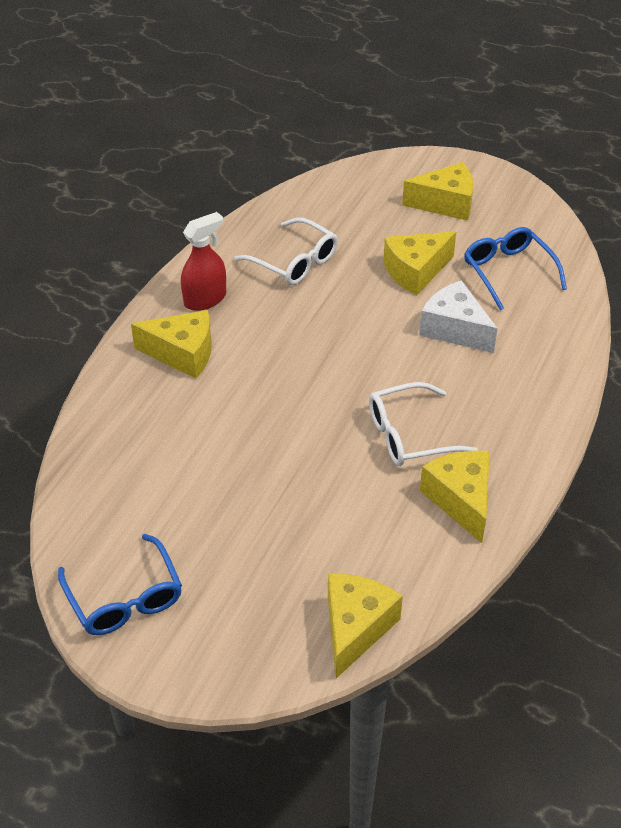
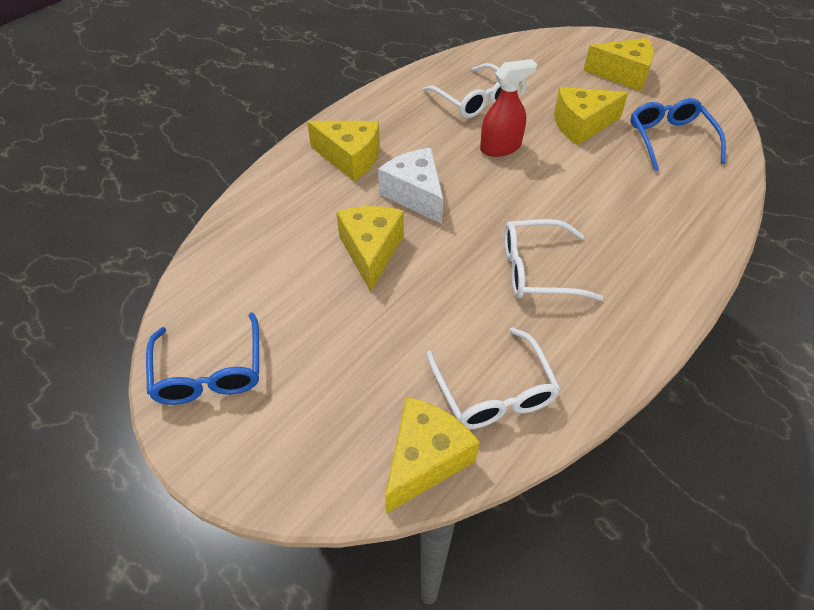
camera: 15 degrees right, 5 degrees up
(205, 299) = (386, 117): red spray bottle -> red spray bottle (500, 147)
(399, 556) = (493, 391): none -> white glasses
(454, 329) = (606, 180): white cheese -> white cheese (415, 195)
(461, 500) = (573, 345): yellow cheese -> yellow cheese (371, 251)

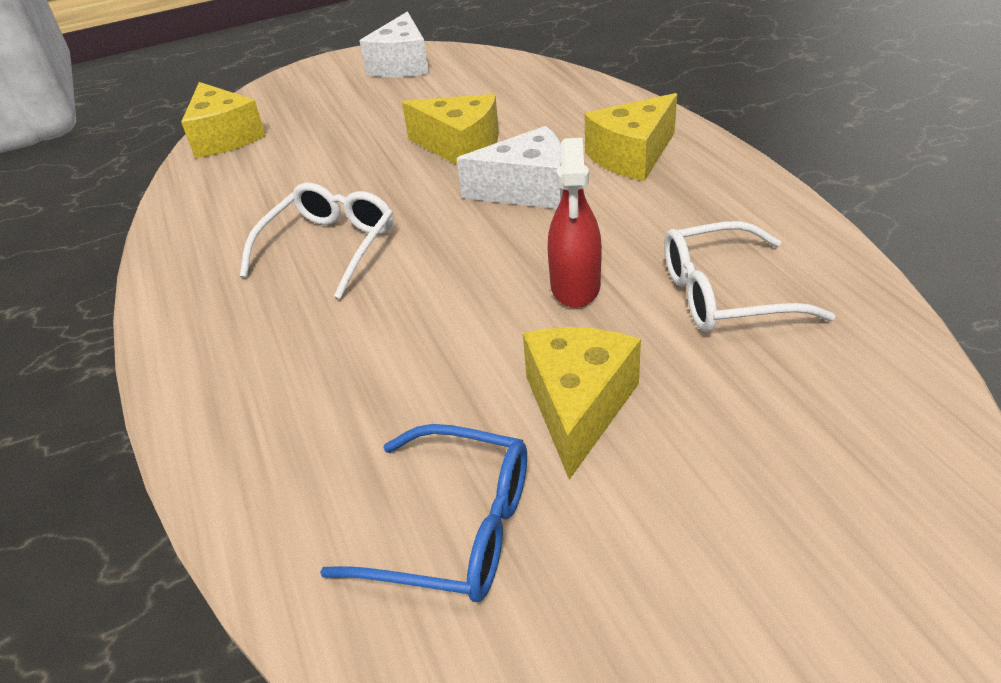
camera: 120 degrees right, 10 degrees down
(209, 371) = (402, 65): blue glasses -> white cheese
(493, 391) = (235, 180): white glasses -> none
(623, 75) = (738, 579): yellow cheese -> none

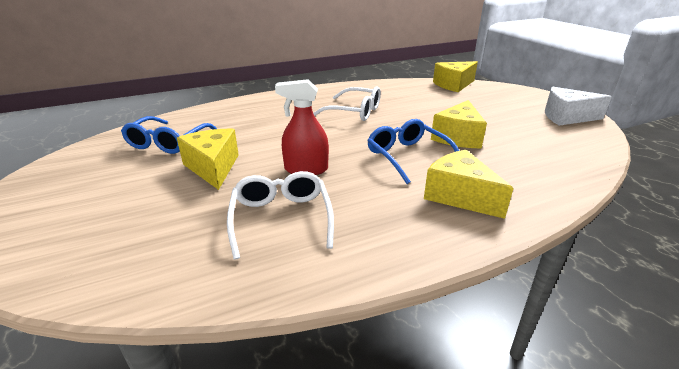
camera: 85 degrees right, 10 degrees down
(527, 190) = (408, 157): white cheese -> blue glasses
(578, 407) = (213, 167): yellow cheese -> yellow cheese turned 120 degrees counterclockwise

